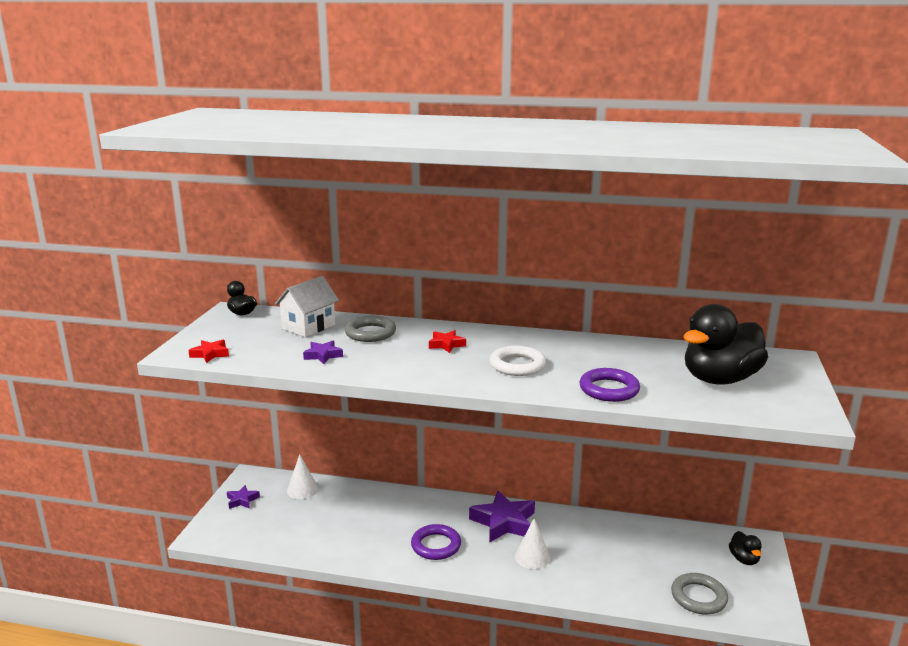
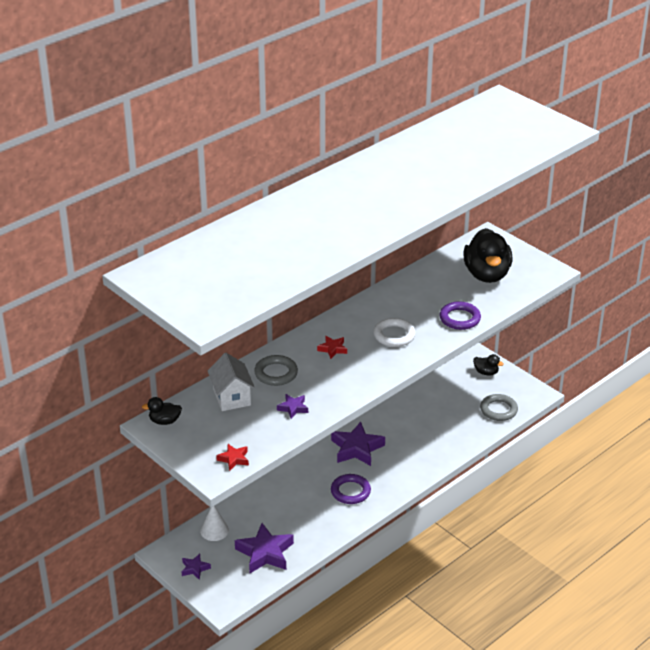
camera: 55 degrees left, 15 degrees up
(295, 530) = (265, 553): none -> purple star
(532, 557) = (403, 455): white cone -> none

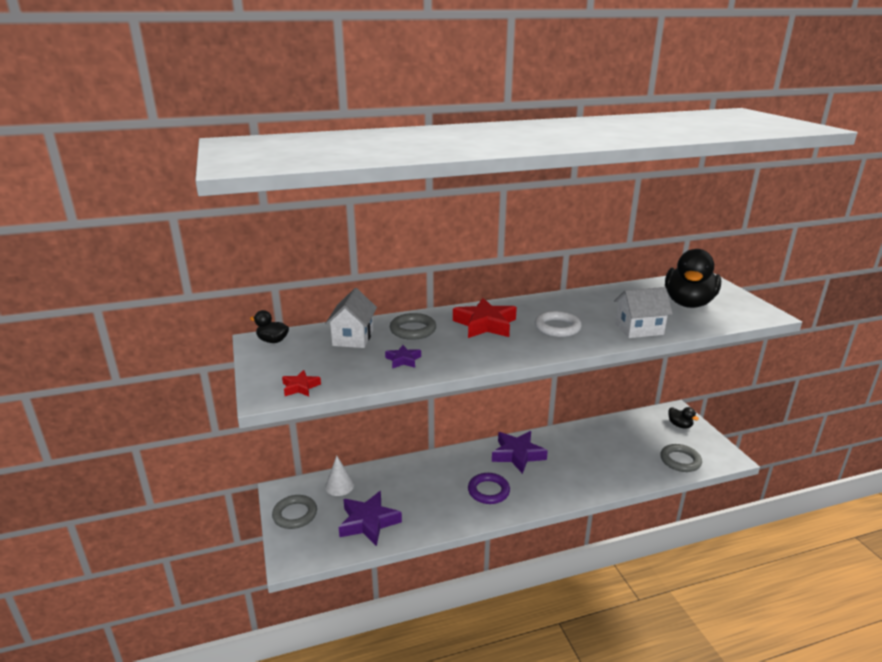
camera: 25 degrees right, 10 degrees down
(195, 568) = (295, 514): purple star -> grey ring
(332, 349) = (485, 324): red star -> red star, size x1.98
(459, 318) = (639, 329): purple ring -> white house

